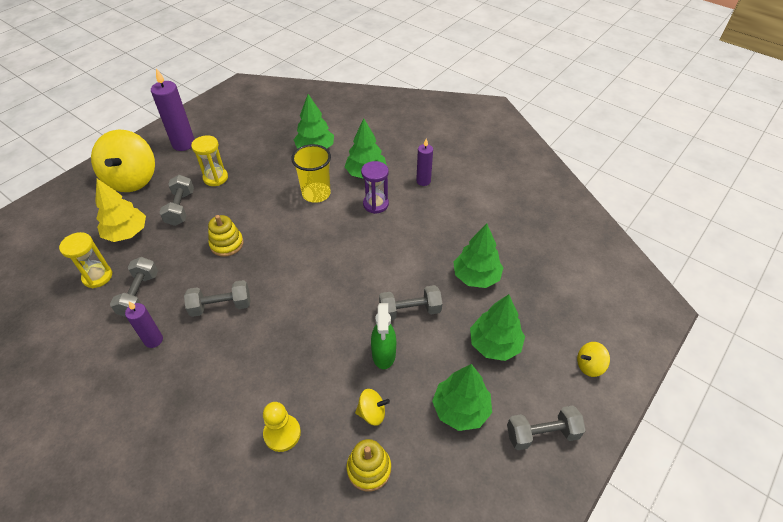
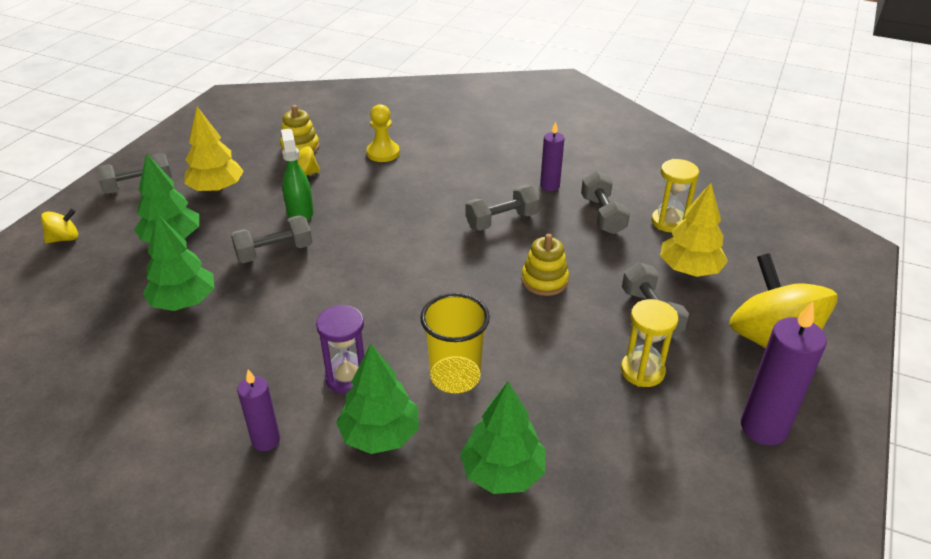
camera: 165 degrees right, 10 degrees down
(461, 409) = (216, 189): green tree -> yellow tree

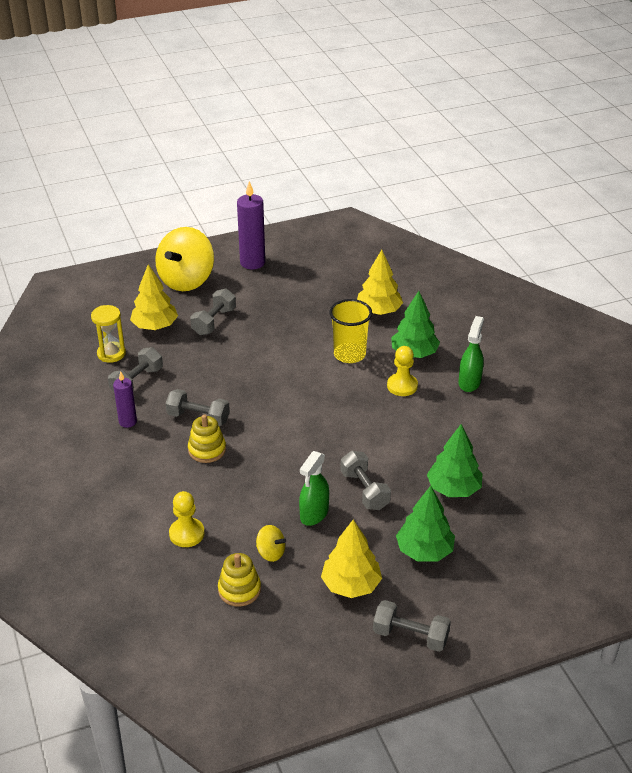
camera: 135 degrees left, 0 degrees up
(64, 238) = (504, 608): yellow spinning top -> none
(266, 440) = (469, 382): purple candle -> green spray bottle
(274, 252) = (364, 490): grey dumbbell -> grey dumbbell turned 45 degrees clockwise
(347, 377) = (402, 386): purple hourglass -> yellow pawn
(502, 472) = (379, 311): green tree -> yellow tree
(544, 280) = (235, 368): yellow stacking toy -> yellow stacking toy (207, 450)
(642, 371) = (262, 305): yellow hourglass -> none

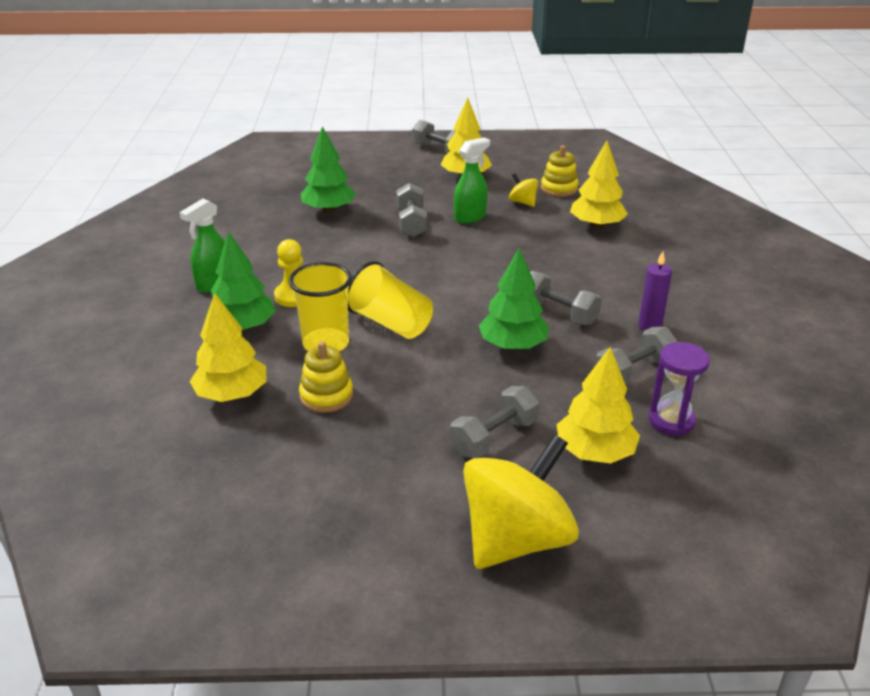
camera: 160 degrees left, 5 degrees down
(111, 354) = (671, 421): yellow hourglass -> purple hourglass
(187, 534) = (596, 225): yellow pawn -> yellow tree
(207, 450) = (557, 281): yellow stacking toy -> yellow stacking toy (326, 396)
(252, 262) = (370, 550): purple candle -> none
(316, 380) = (390, 323): none -> yellow cup
(424, 551) = (391, 182): green tree -> green tree (513, 345)

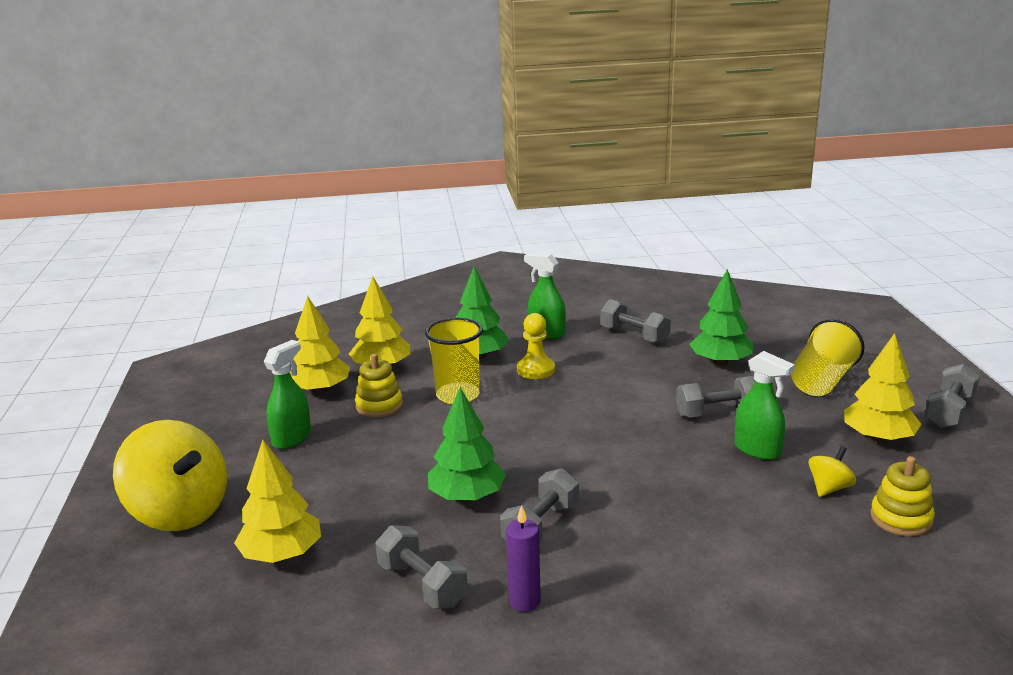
camera: 85 degrees right, 10 degrees down
(377, 459) = (292, 438): none -> green spray bottle
(390, 323) = (498, 423): yellow cup -> yellow cup (822, 381)
(494, 437) = (313, 494): grey dumbbell -> grey dumbbell (634, 336)
(596, 225) = (796, 556): yellow tree -> yellow tree (320, 390)
(671, 421) = (327, 611): purple hourglass -> none

